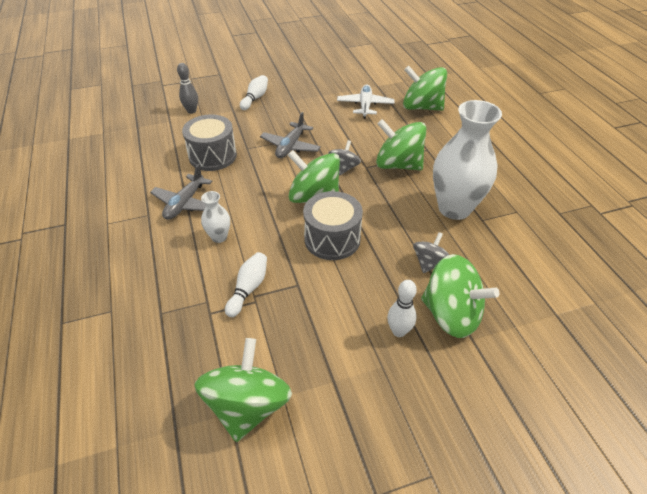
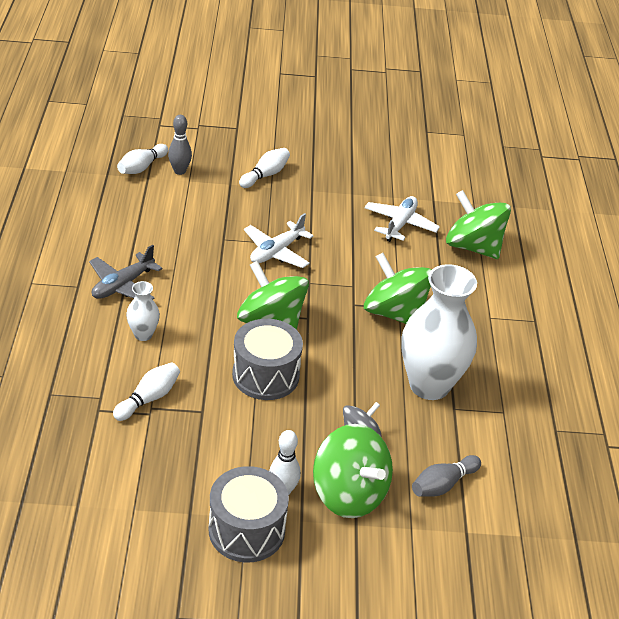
camera: 15 degrees right, 5 degrees down
(162, 115) = (142, 167): none -> white bowling pin
(212, 156) = (178, 237): grey drum -> grey drum (246, 530)
(248, 405) = (96, 505): green spinning top -> none
(290, 146) = (276, 252): grey plane -> white plane
(344, 168) = (326, 298): grey spinning top -> none
(514, 281) = (443, 484): none -> grey bowling pin

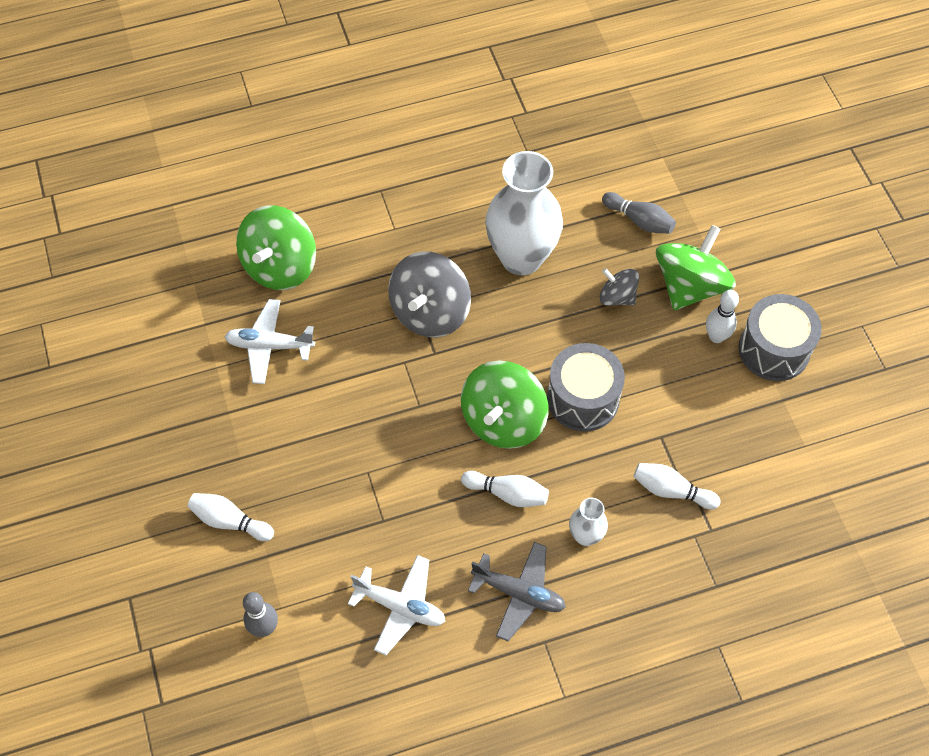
camera: 105 degrees left, 20 degrees up
(142, 167) = (276, 679): white bowling pin -> white bowling pin (507, 493)
(276, 252) = (381, 455): white plane -> white plane (400, 607)
(394, 313) = (430, 312): green spinning top -> grey spinning top

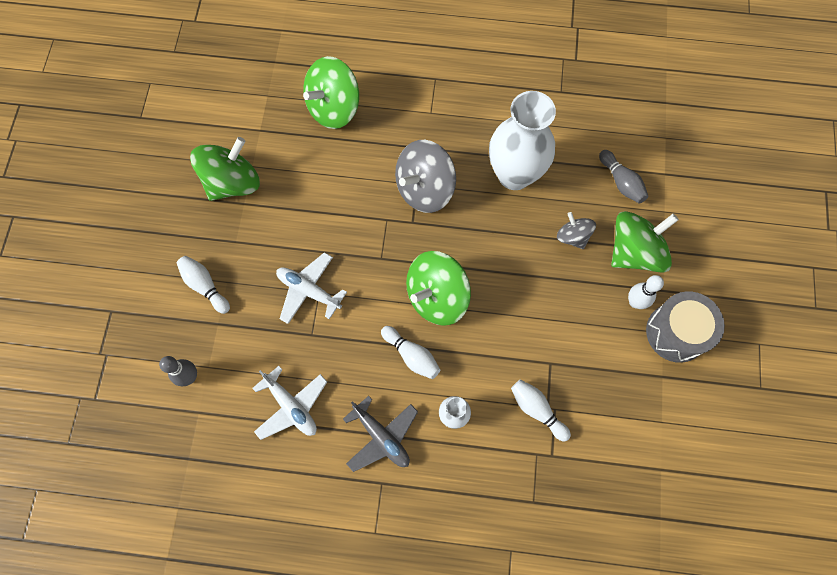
camera: 25 degrees right, 10 degrees up
(202, 394) = (233, 182): none -> green spinning top
(269, 346) = (297, 166): white plane -> white plane (309, 291)
(583, 399) = (505, 306): grey drum -> none

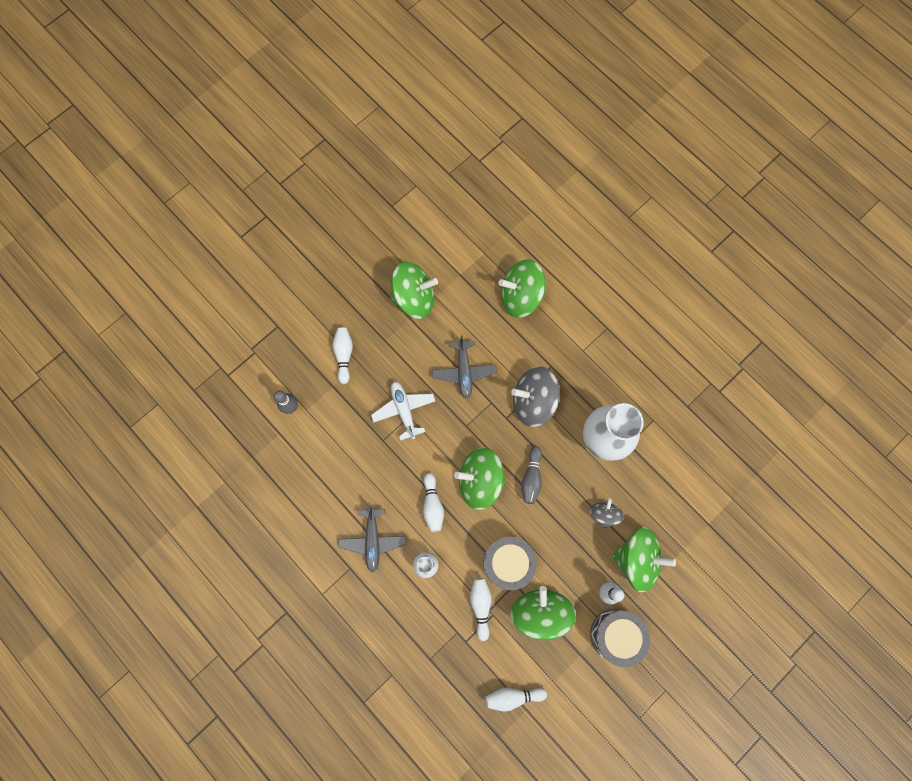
camera: 40 degrees right, 5 degrees up
(291, 406) = (335, 475): white plane -> none
(337, 212) = (464, 371): none -> grey plane
(527, 349) = (508, 563): none -> grey drum
(594, 369) = (540, 612): none -> green spinning top
(621, 182) = (671, 504): grey bowling pin -> grey bowling pin (531, 478)
(638, 468) = (512, 696): none -> white bowling pin

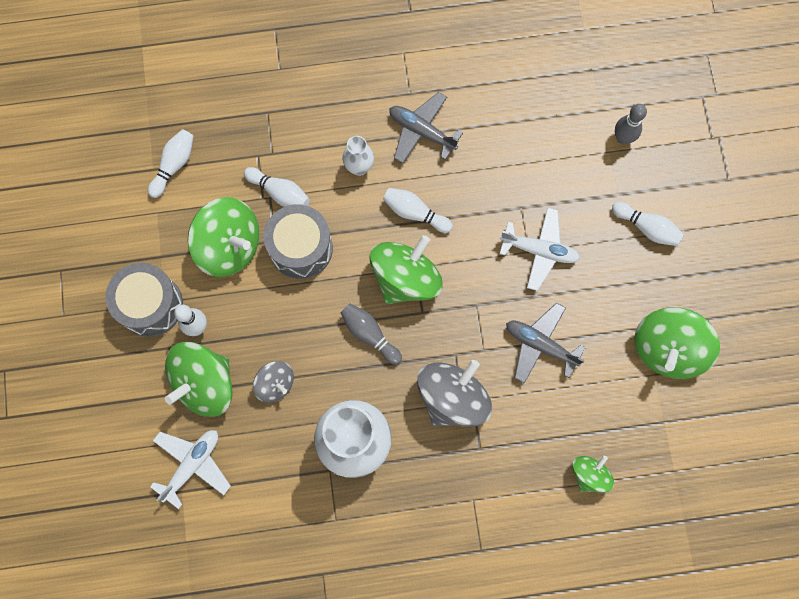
camera: 125 degrees right, 0 degrees up
(520, 296) = (589, 474): green spinning top -> green spinning top, size x0.55
(688, 529) = (192, 465): none -> white plane

